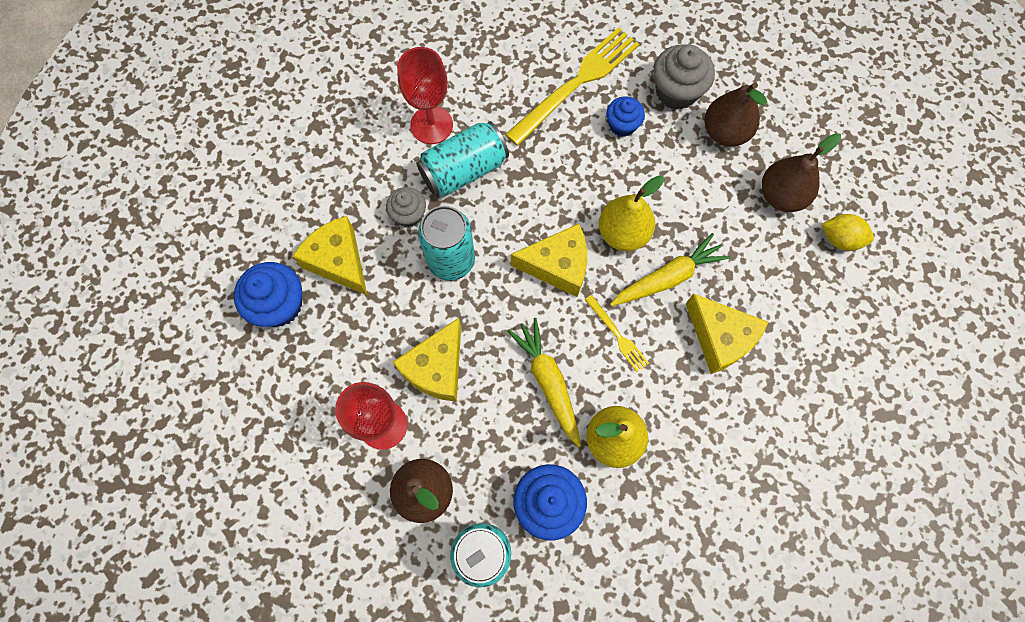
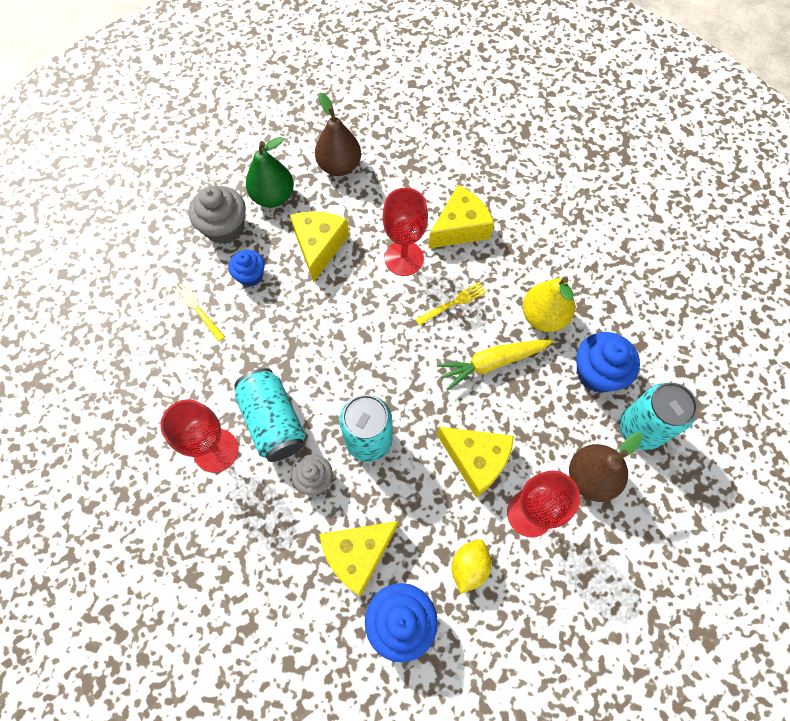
camera: 85 degrees left, 5 degrees down
(558, 266) = (384, 344): yellow cheese -> yellow cheese (319, 246)
(576, 84) = (198, 310): yellow fork -> yellow fork, size x0.47
(623, 233) = (358, 287): yellow pear -> none
(667, 277) = (404, 258): yellow carrot -> red goblet
(725, 132) = (273, 197): brown pear -> green pear
(840, 239) = (382, 134): yellow lemon -> yellow lemon (469, 566)

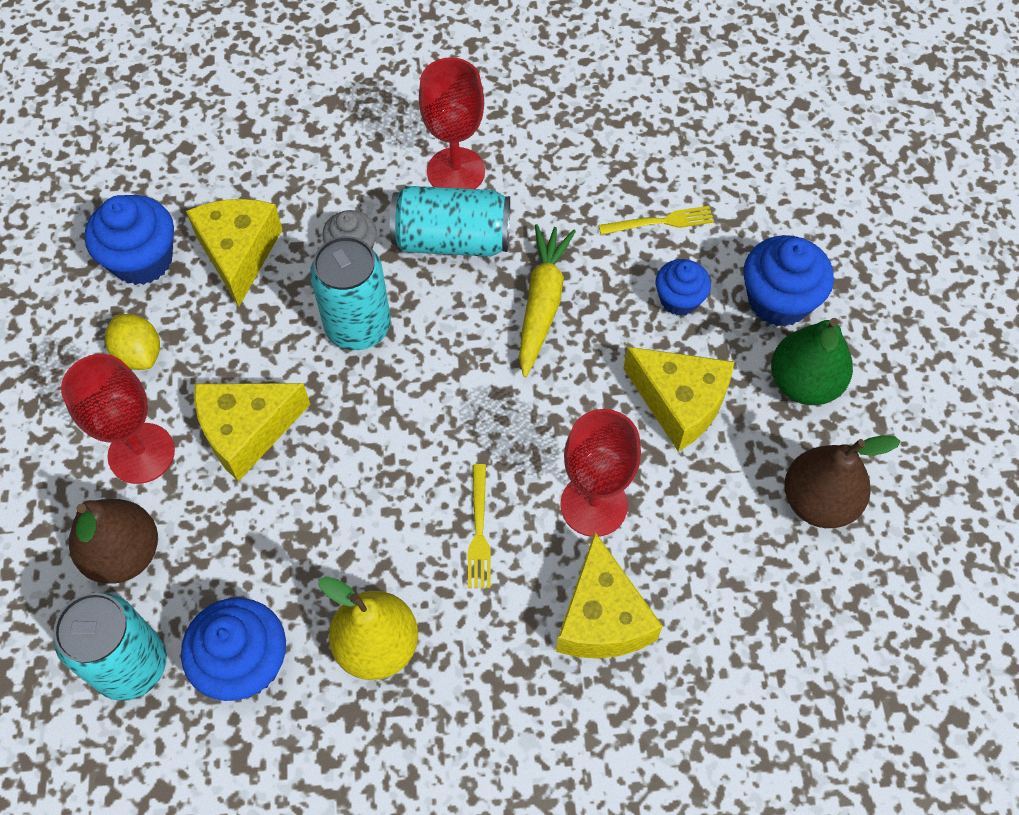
camera: 120 degrees right, 5 degrees down
(225, 228) = (778, 300): grey cupcake -> blue cupcake
(493, 363) = (356, 529): yellow carrot -> yellow carrot (542, 304)

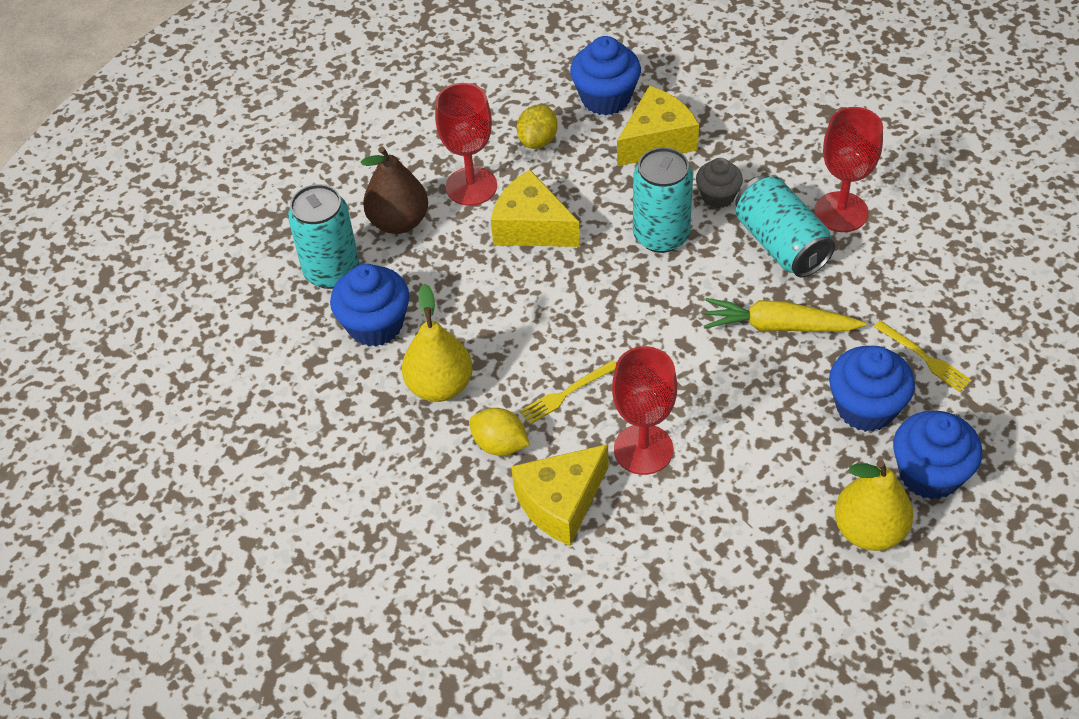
camera: 60 degrees right, 10 degrees down
(494, 631) = (500, 444): none -> yellow lemon
(542, 304) = (779, 326): yellow carrot -> yellow carrot turned 150 degrees counterclockwise
(679, 299) = (865, 408): blue cupcake -> blue cupcake, size x1.60
(679, 403) = (774, 457): yellow cheese -> none
(804, 383) = (869, 530): green pear -> yellow pear
(818, 501) = (772, 594): brown pear -> none

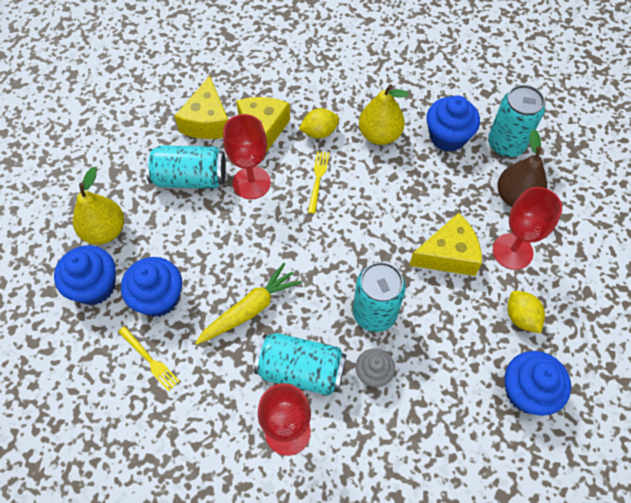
camera: 130 degrees right, 10 degrees up
(657, 140) = (456, 385): yellow cheese -> yellow cheese (207, 121)
(709, 513) = (190, 178): none -> turquoise can
(924, 358) = (149, 359): yellow fork -> yellow fork turned 135 degrees counterclockwise

